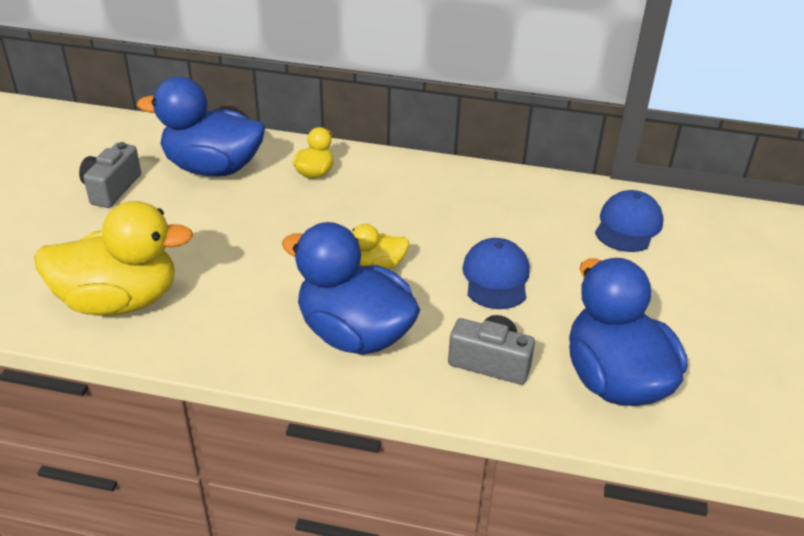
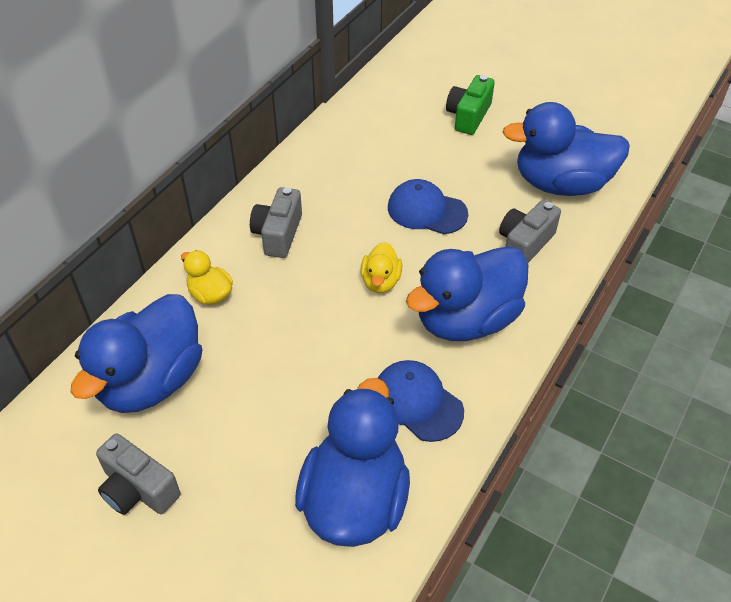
camera: 70 degrees left, 10 degrees up
(120, 301) = (355, 500): yellow duck -> blue duck
(405, 191) = (278, 234): none -> grey camera
(628, 226) = (393, 115): blue cap -> blue cap (417, 402)
(676, 281) = (468, 116): none -> green camera

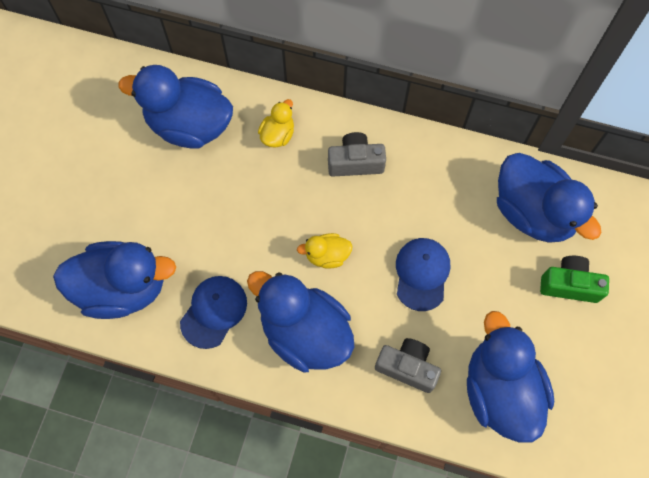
camera: 75 degrees right, 20 degrees up
(138, 489) = (104, 150): grey camera -> none
(388, 120) = (533, 212): none -> blue duck

